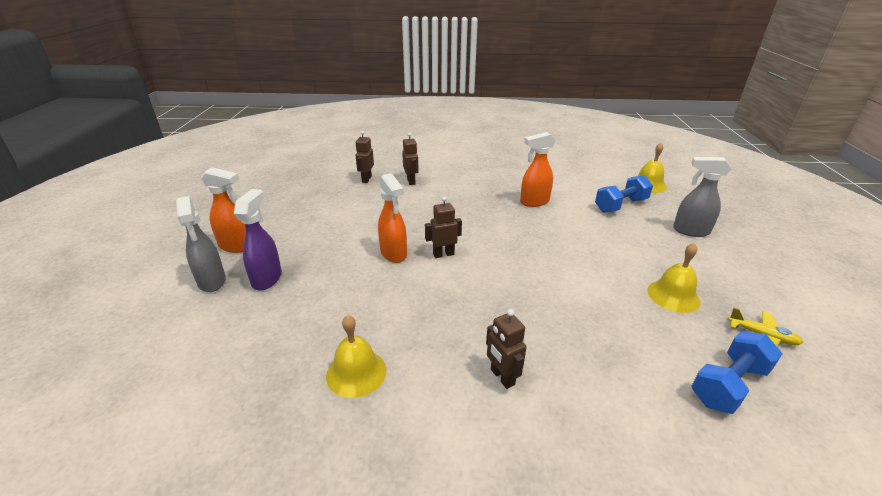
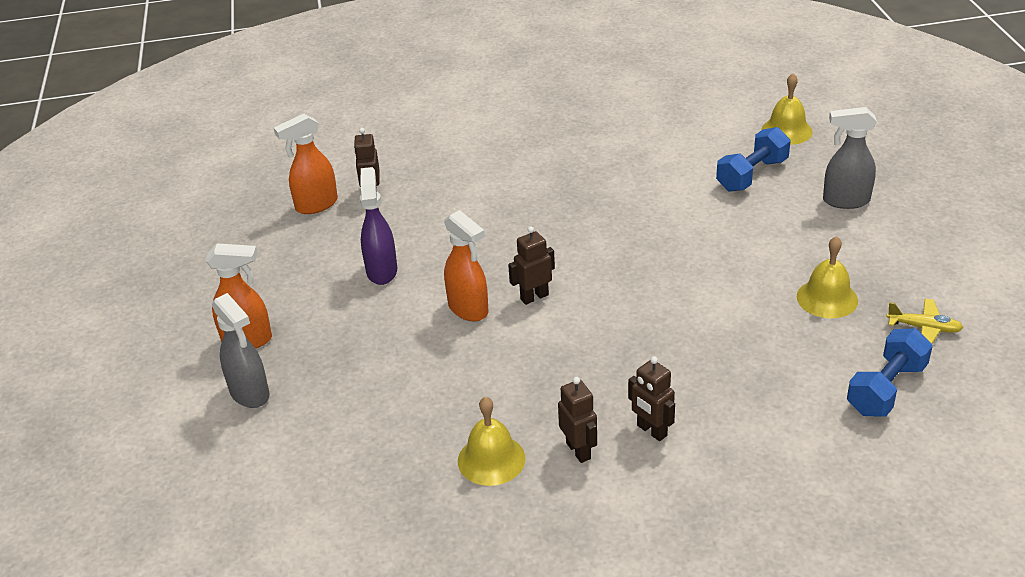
camera: 10 degrees left, 5 degrees up
(267, 278) = (320, 375): purple spray bottle -> purple spray bottle (382, 271)
(411, 181) = (441, 186): brown robot -> brown robot (578, 450)
(534, 202) = (632, 191): orange spray bottle -> orange spray bottle (316, 205)

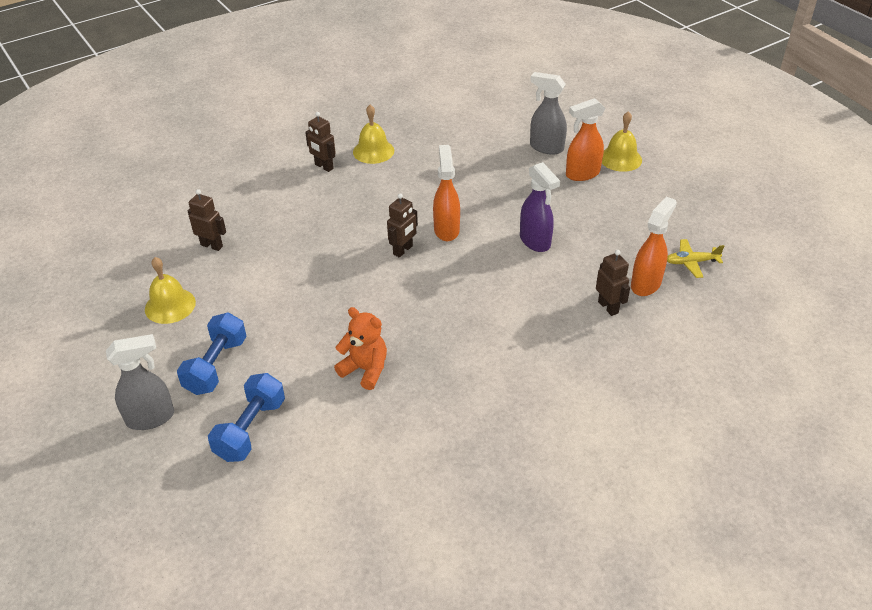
camera: 155 degrees right, 5 degrees up
(468, 309) = (446, 229): orange spray bottle -> orange spray bottle turned 60 degrees clockwise
(632, 195) = (365, 369): none -> orange teddy bear
(651, 431) = (283, 186): brown robot -> brown robot (212, 245)
(786, 130) = (219, 515): yellow bell -> yellow bell (620, 158)
(886, 389) = (128, 247): blue dumbbell -> blue dumbbell (216, 366)
(924, 328) = (93, 298): yellow plane -> yellow plane (691, 262)

